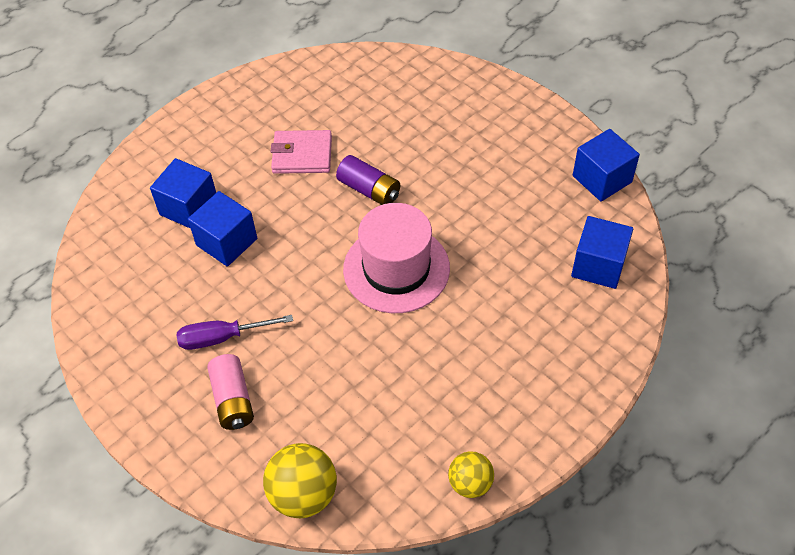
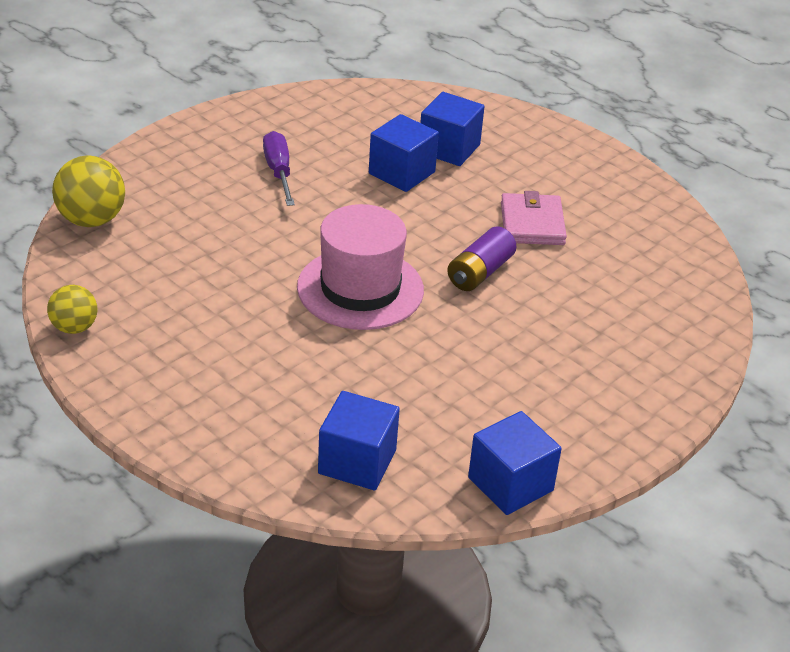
camera: 85 degrees right, 15 degrees down
(233, 400) = (204, 179): pink battery -> none

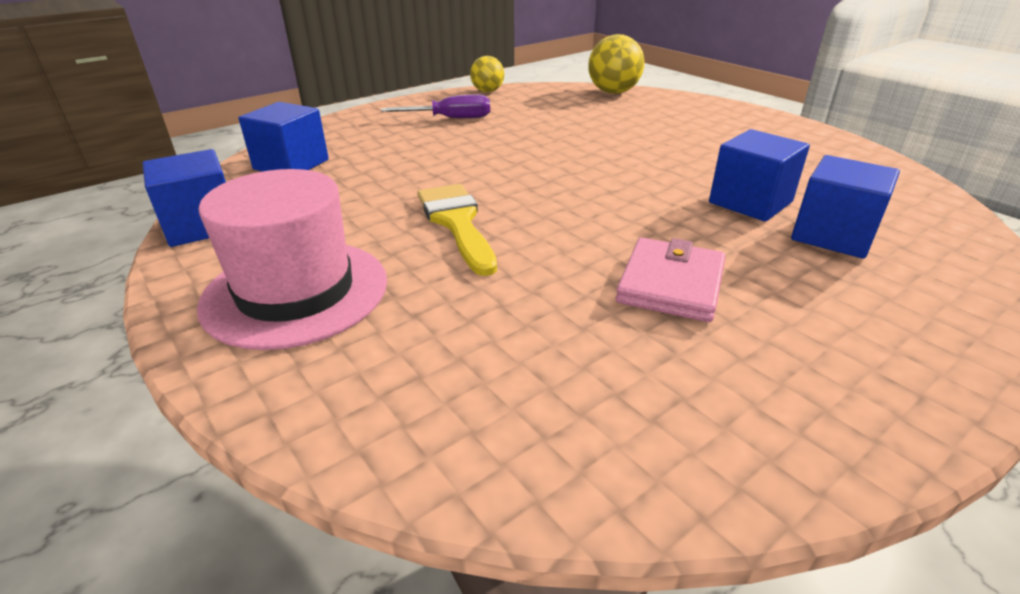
camera: 100 degrees right, 5 degrees down
(278, 171) = (715, 146): purple screwdriver -> purple screwdriver (451, 118)
(360, 289) = (524, 173): pink hat -> pink hat (296, 292)
(469, 323) = (457, 222): none -> yellow brush
(480, 272) = (551, 236): purple battery -> none
(532, 223) = (670, 284): pink wallet -> pink wallet turned 75 degrees counterclockwise

